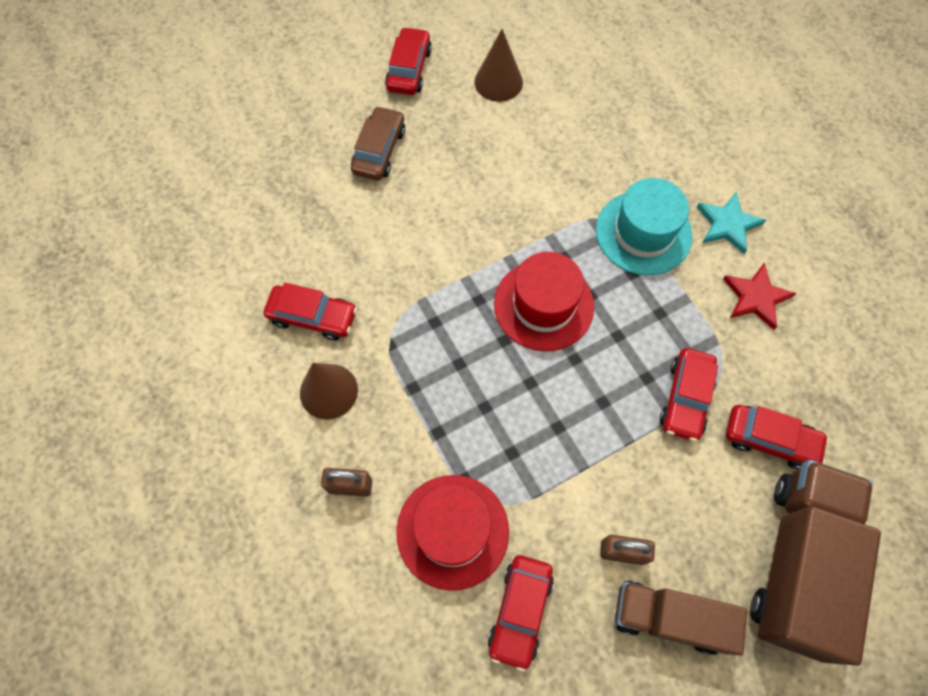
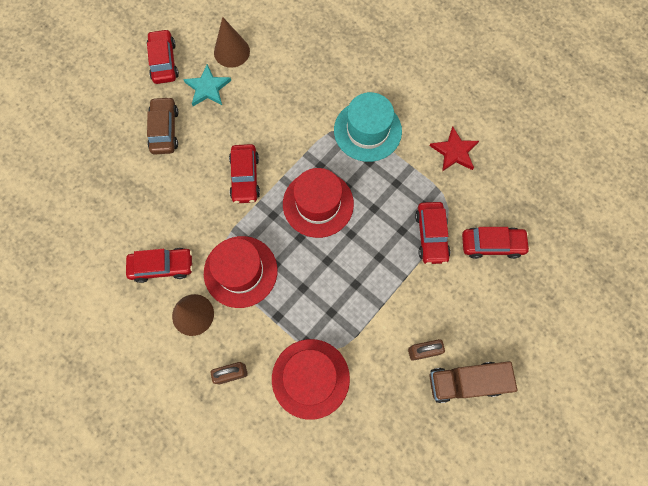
camera: 20 degrees left, 5 degrees up
(410, 357) = (240, 271): none -> red hat
(520, 611) = (372, 413): red car -> red car (245, 177)
(727, 224) = (421, 106): turquoise star -> turquoise star (207, 88)
(797, 562) = (532, 318): brown truck -> none

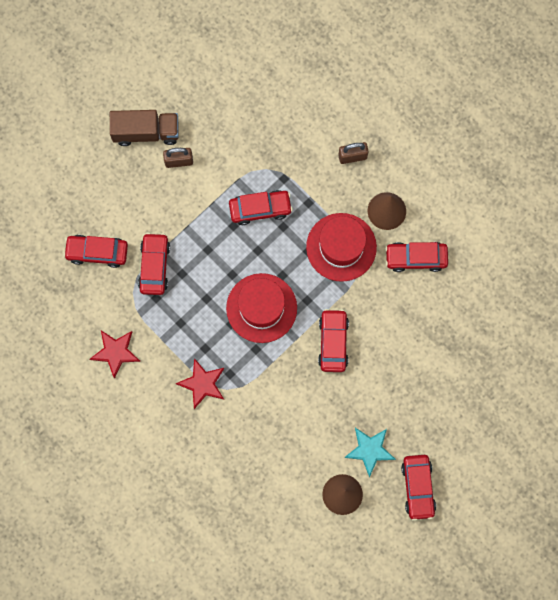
camera: 175 degrees left, 5 degrees up
(164, 130) = (416, 403): brown car -> none
(310, 378) = (282, 147): red hat -> none
(329, 305) = (260, 209): none -> red car
(367, 131) = (202, 384): turquoise hat -> red star

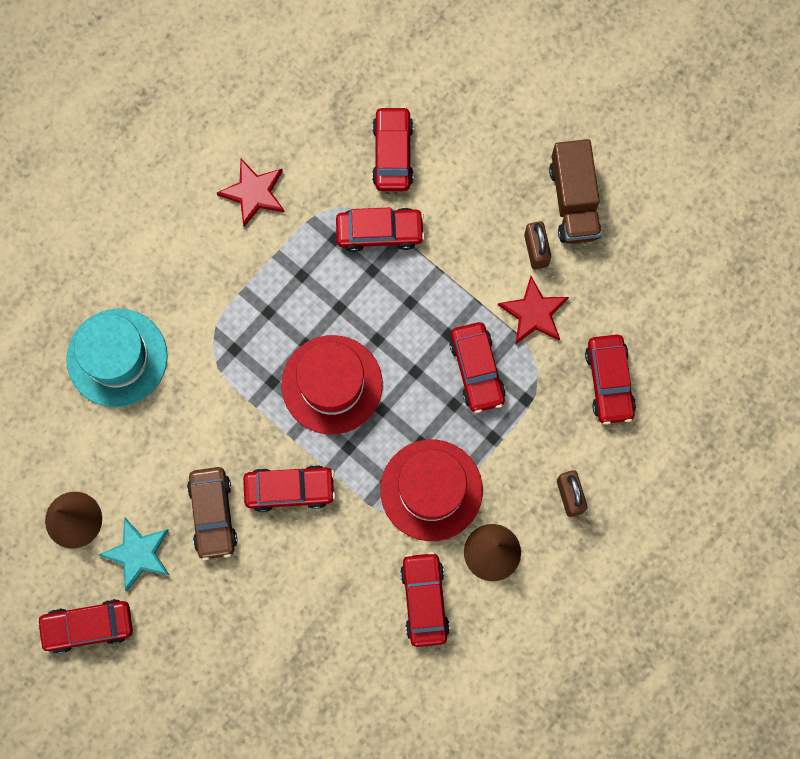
camera: 85 degrees right, 0 degrees up
(202, 384) = (218, 313): red star -> red star (534, 313)
(228, 457) = (117, 357): none -> turquoise hat
(276, 122) = (609, 382): none -> red car
(346, 396) = (213, 514): none -> brown car

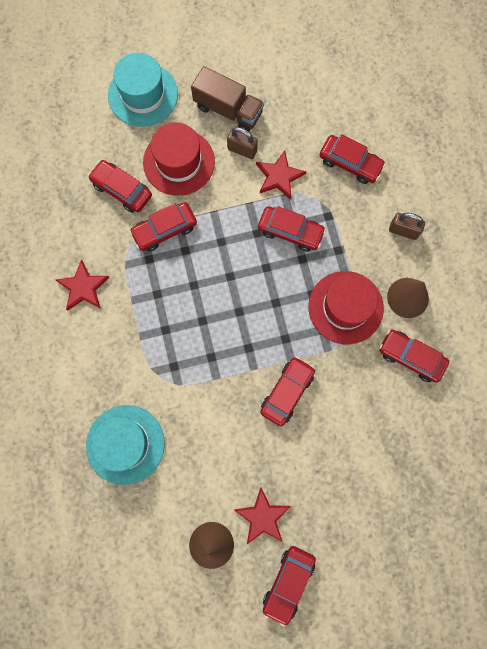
camera: 55 degrees left, 0 degrees up
(138, 554) = (262, 517): turquoise star -> red star
(213, 514) = (270, 451): brown car -> none
(332, 384) = (239, 322): red hat -> red hat (179, 162)
(379, 232) = (164, 230): red car -> red car turned 150 degrees counterclockwise
(522, 95) = (143, 95): none -> turquoise hat

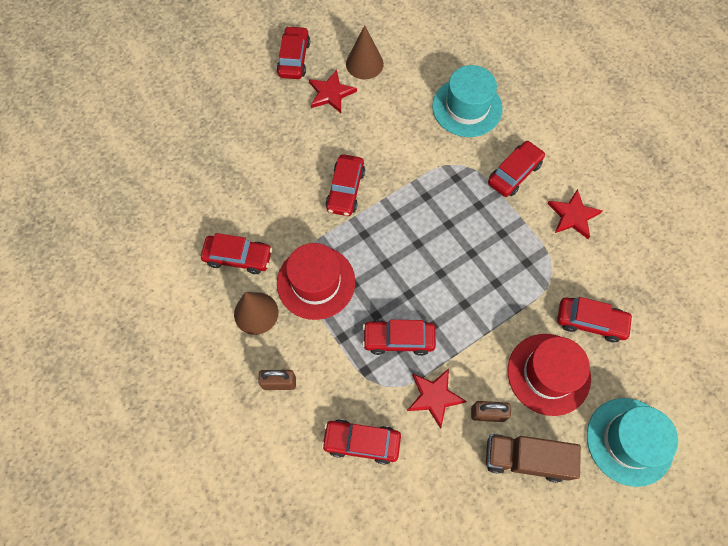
camera: 160 degrees right, 10 degrees down
(164, 230) = (526, 296): red car -> red car (514, 173)

